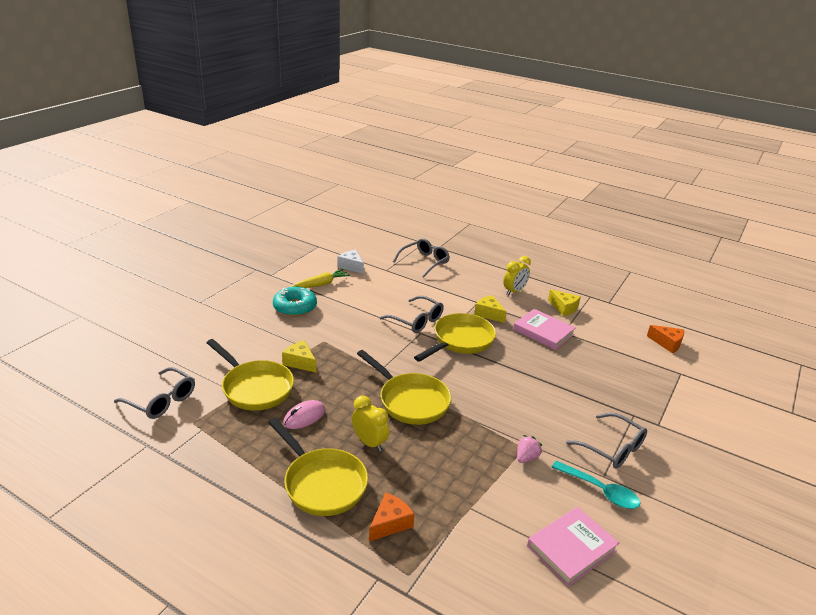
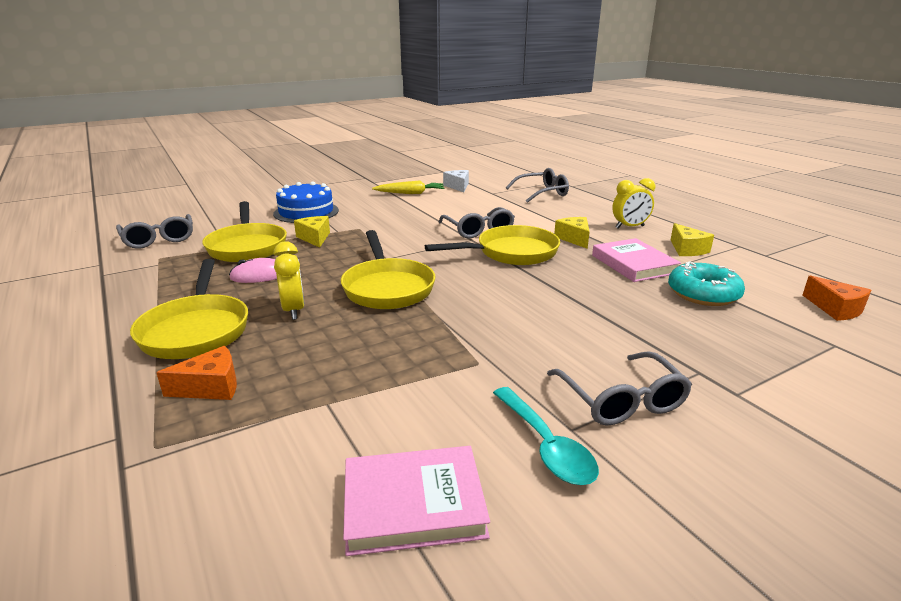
camera: 30 degrees right, 5 degrees down
(255, 331) = (306, 212): none -> blue cake
(295, 307) = (365, 203): turquoise donut -> turquoise donut (703, 294)
(526, 457) = (470, 374): pink strawberry -> none

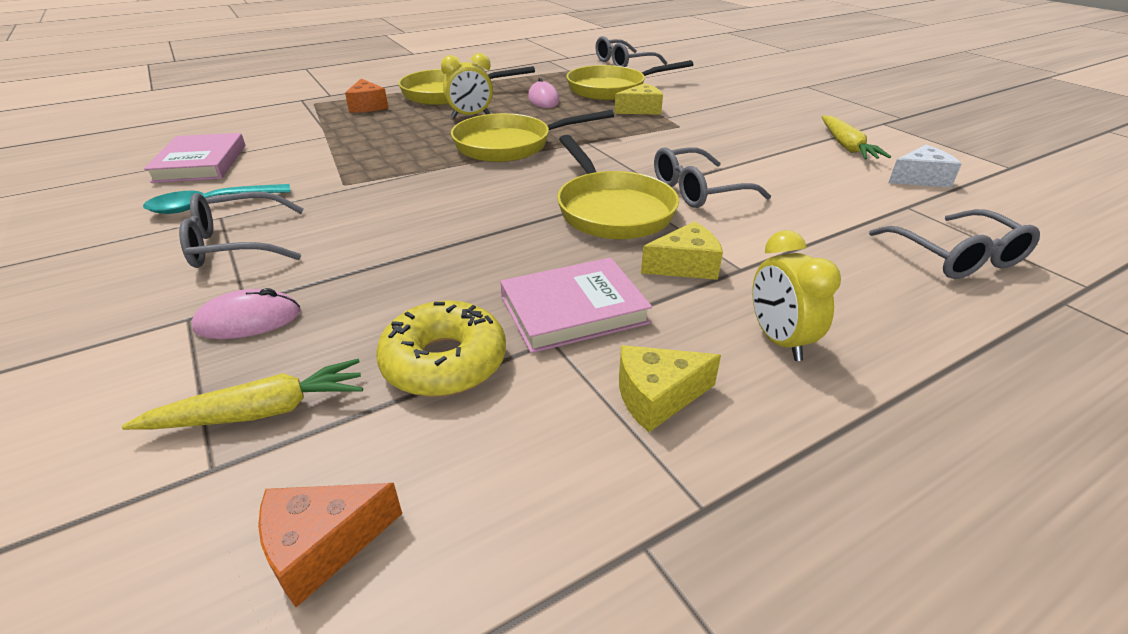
camera: 90 degrees right, 10 degrees up
(306, 212) = (724, 100): blue cake -> none
(703, 294) = (444, 362): turquoise donut -> yellow donut
(718, 364) = (248, 320): none -> pink mouse
(788, 339) = (261, 412): none -> yellow carrot

